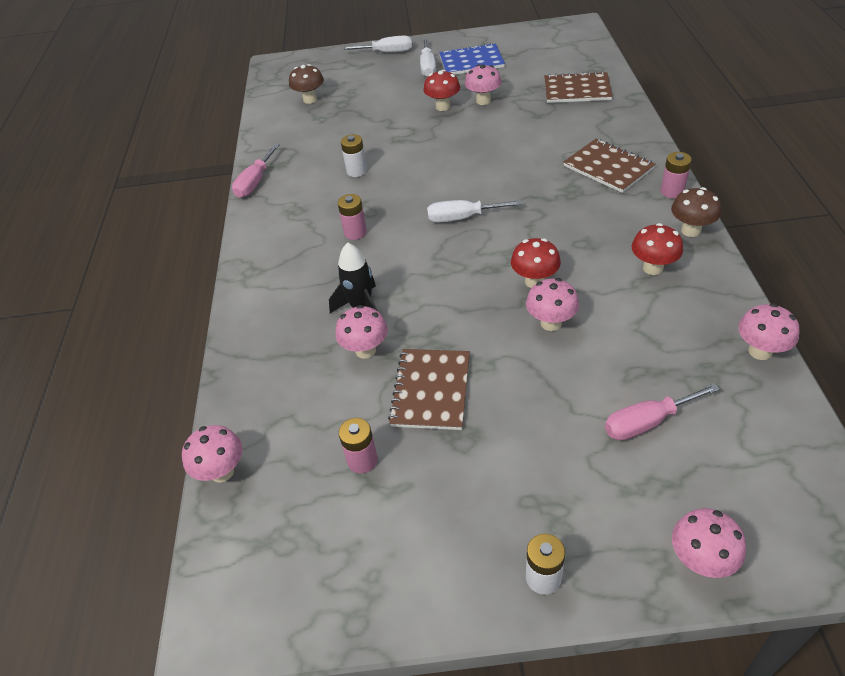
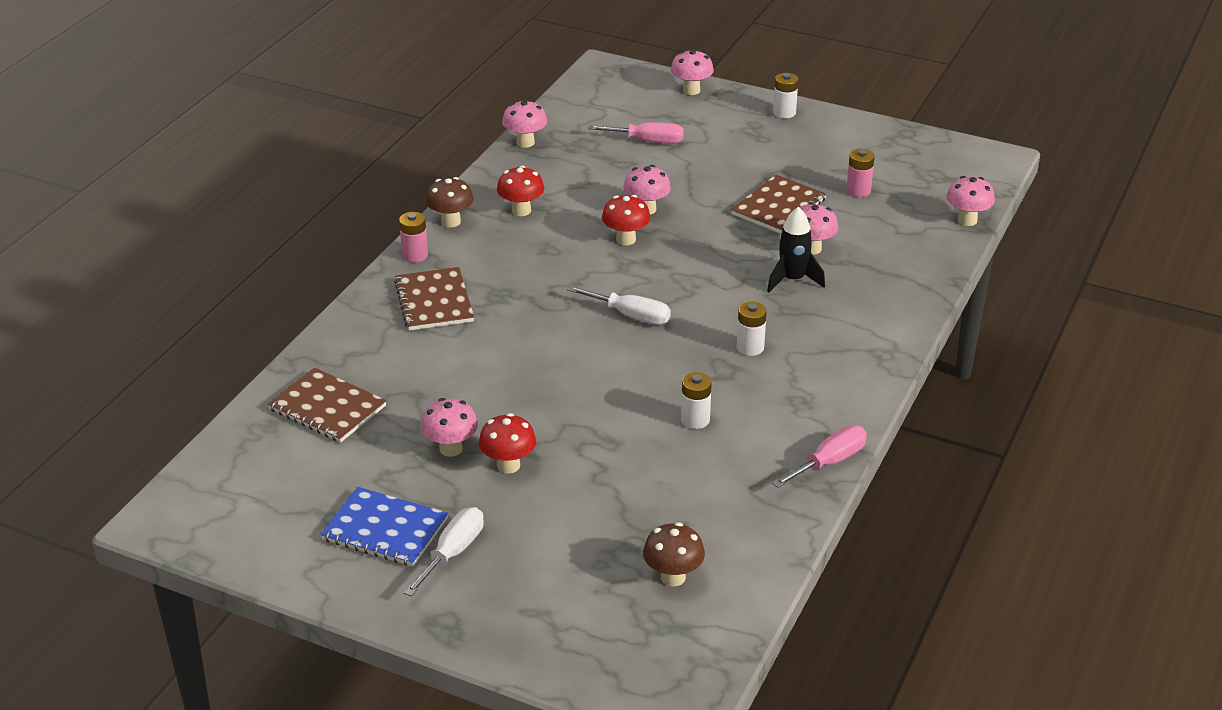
camera: 155 degrees left, 10 degrees down
(355, 232) = (750, 347): pink battery -> white battery
(387, 52) = (478, 624): white screwdriver -> none

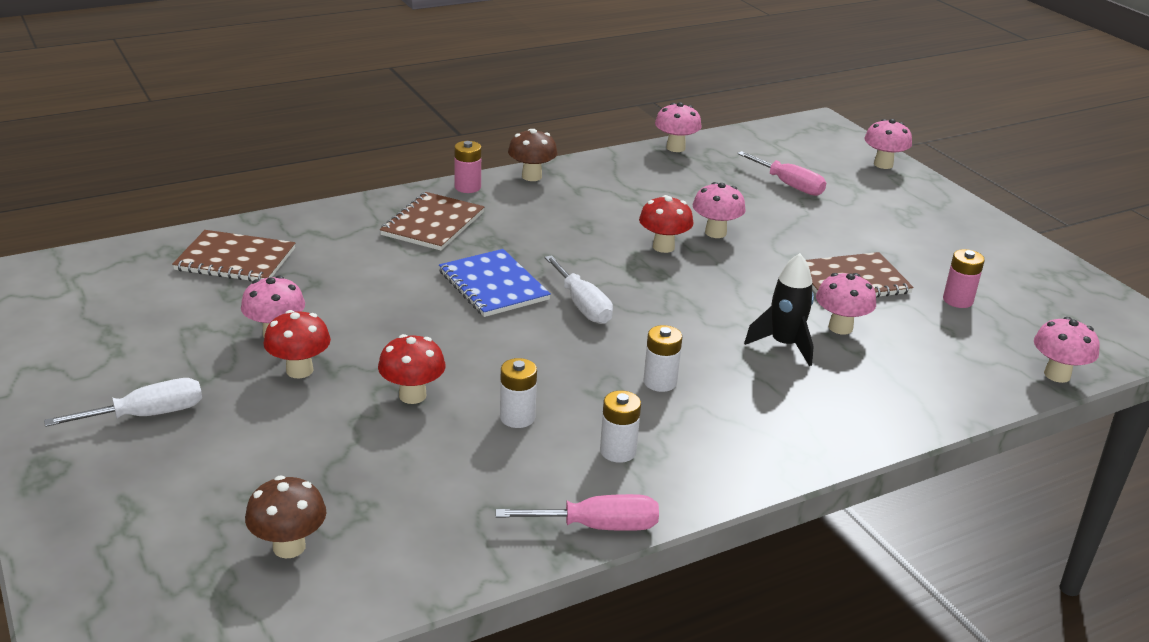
camera: 35 degrees right, 5 degrees down
(327, 408) = (235, 259): brown notebook -> brown notebook turned 60 degrees counterclockwise
(385, 529) = (129, 368): blue notebook -> blue notebook (493, 285)
(521, 210) = (601, 191): red mushroom -> red mushroom (412, 395)
(784, 113) = (957, 211): white battery -> white battery (618, 451)

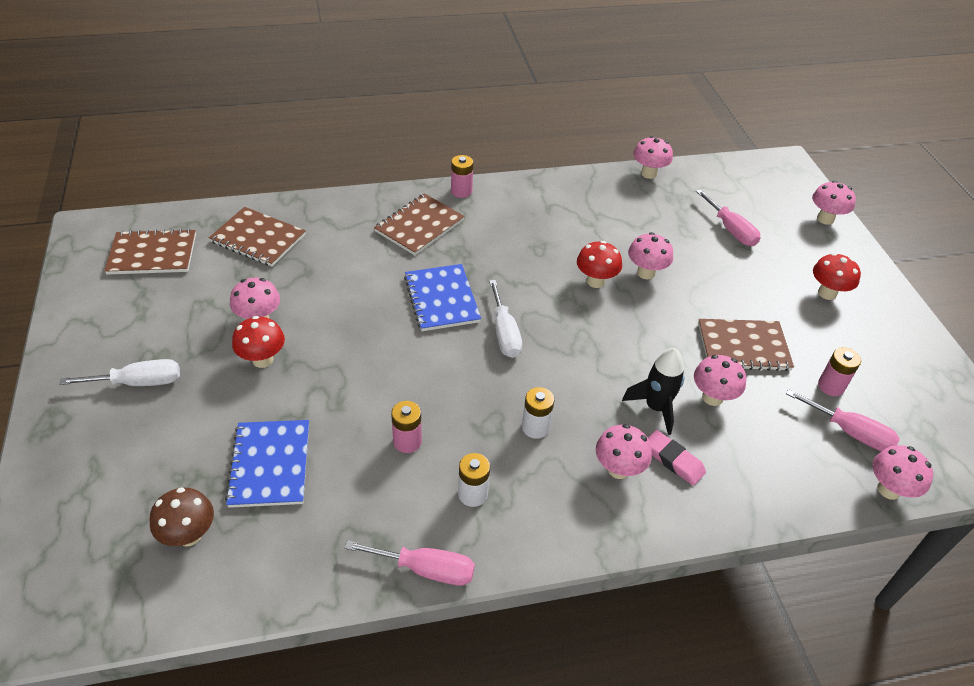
camera: 15 degrees right, 15 degrees up
(102, 291) = (152, 254): none -> brown notebook
(359, 465) = (270, 464): none -> blue notebook
(412, 395) = (336, 402): red mushroom -> red mushroom (827, 293)
(517, 417) = (407, 441): white battery -> pink battery
(532, 176) = (517, 187): brown mushroom -> none
(770, 403) = (618, 469): none -> pink mushroom
(825, 386) = (673, 460): none -> pink eraser
(996, 335) = (850, 432): none -> pink screwdriver

